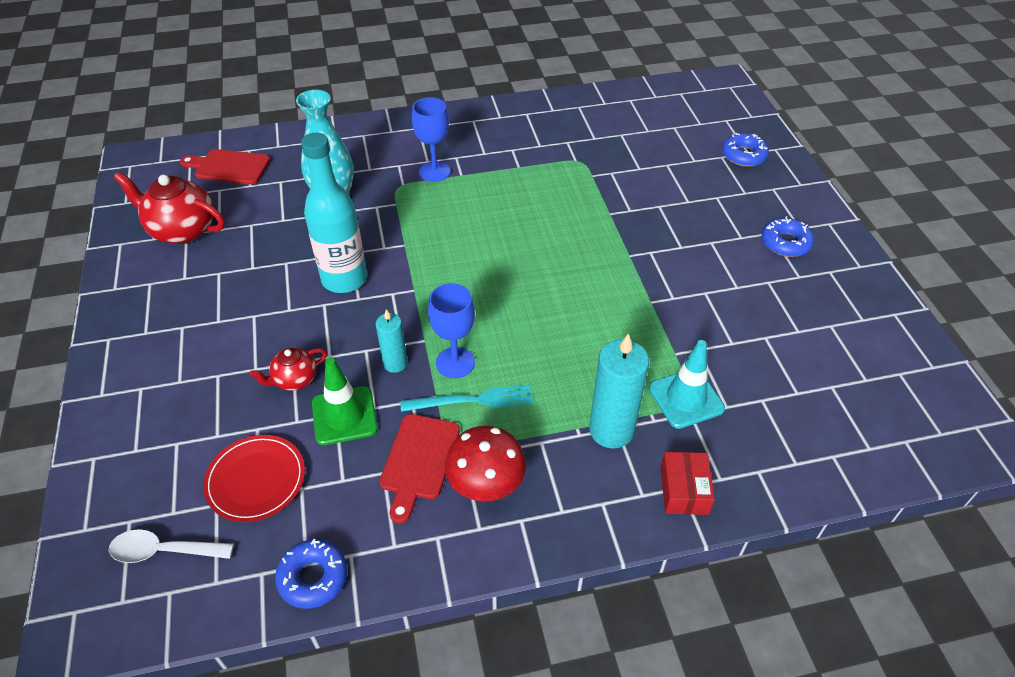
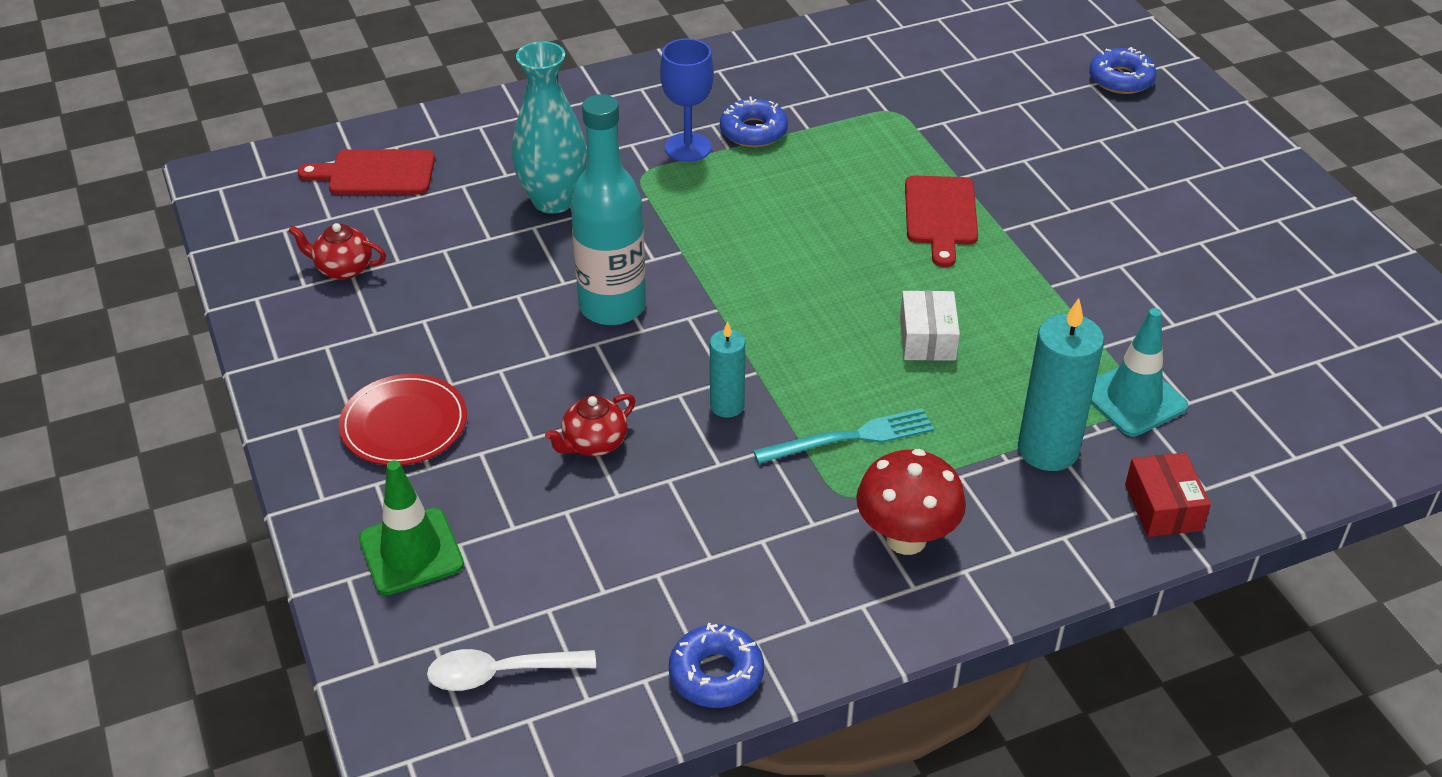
camera: 10 degrees left, 5 degrees down
(182, 230) = (343, 269): red teapot -> red teapot, size x0.56
(256, 480) = (591, 573): red plate -> red plate (404, 424)
(344, 416) = (681, 479): green traffic cone -> green traffic cone (411, 552)
(419, 461) = (805, 520): red cutting board -> red cutting board (941, 215)
(455, 362) = (810, 394): blue goblet -> none
(551, 331) = (927, 338): none -> white box
(785, 243) = (1209, 189): blue donut -> blue donut (753, 131)

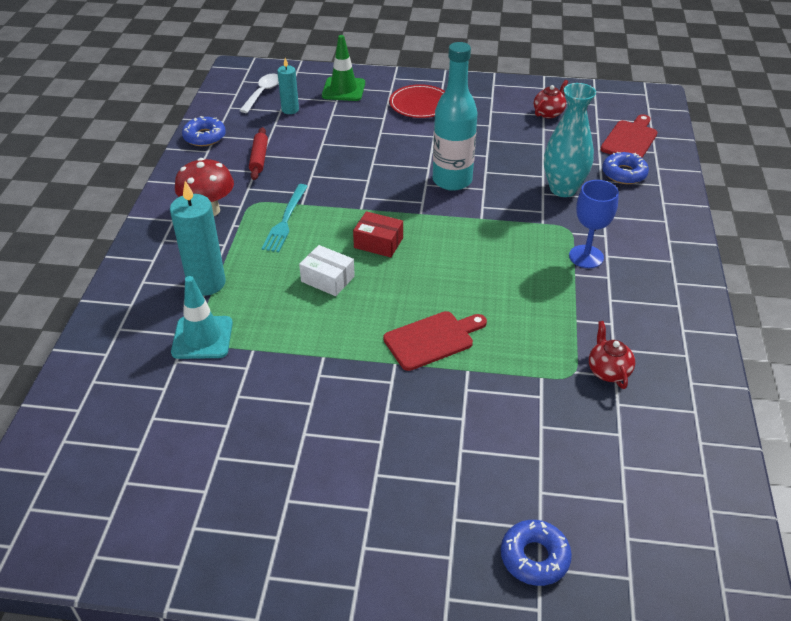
camera: 120 degrees right, 0 degrees up
(594, 444) = (359, 146): red teapot -> red teapot (608, 371)
(723, 555) = (259, 158): none -> red rolling pin
(727, 406) = (345, 191): turquoise candle -> turquoise candle (290, 110)
(753, 131) = (587, 292): blue donut -> blue donut (624, 173)
(941, 215) = (432, 339): red cutting board -> red cutting board turned 120 degrees clockwise
(1163, 507) = (127, 304): red box -> red box (378, 243)

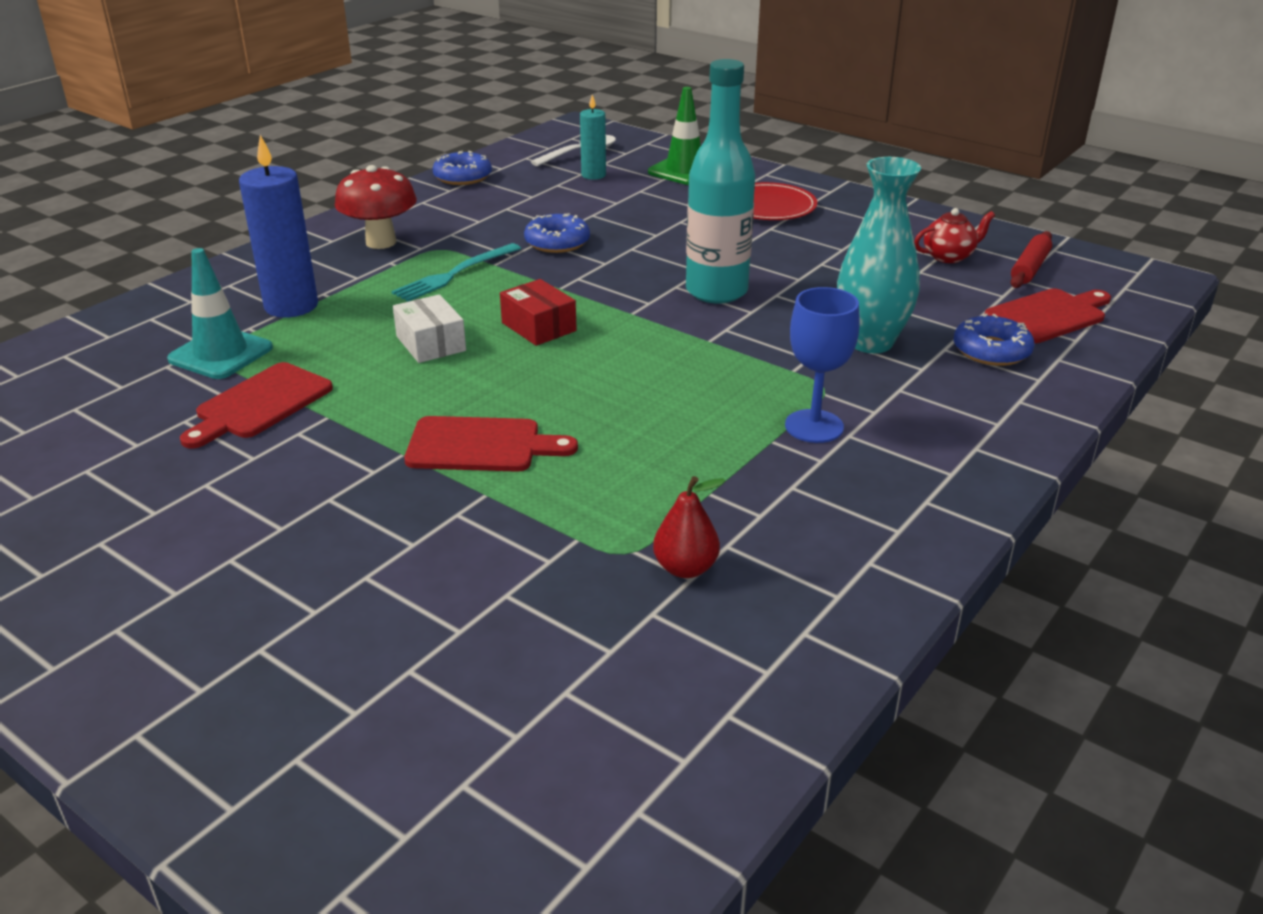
camera: 30 degrees right, 10 degrees down
(206, 283) = (291, 306): turquoise candle -> blue candle
(259, 158) = (499, 210): red rolling pin -> red rolling pin (1029, 268)
(272, 364) = (260, 404): none -> red cutting board
(534, 557) = (304, 743): blue donut -> blue donut (557, 242)
(608, 371) = (685, 568): red teapot -> red pear

